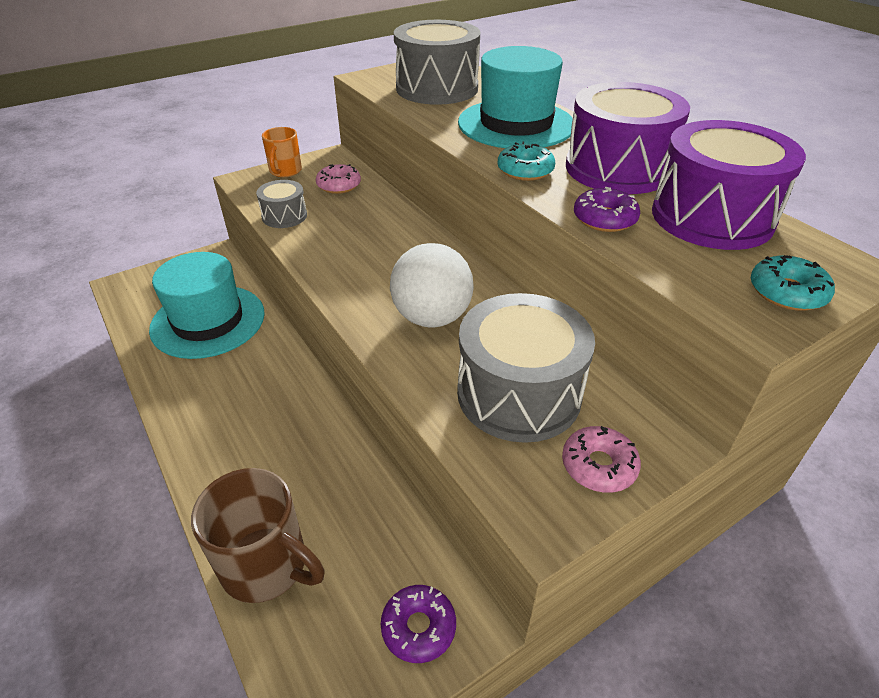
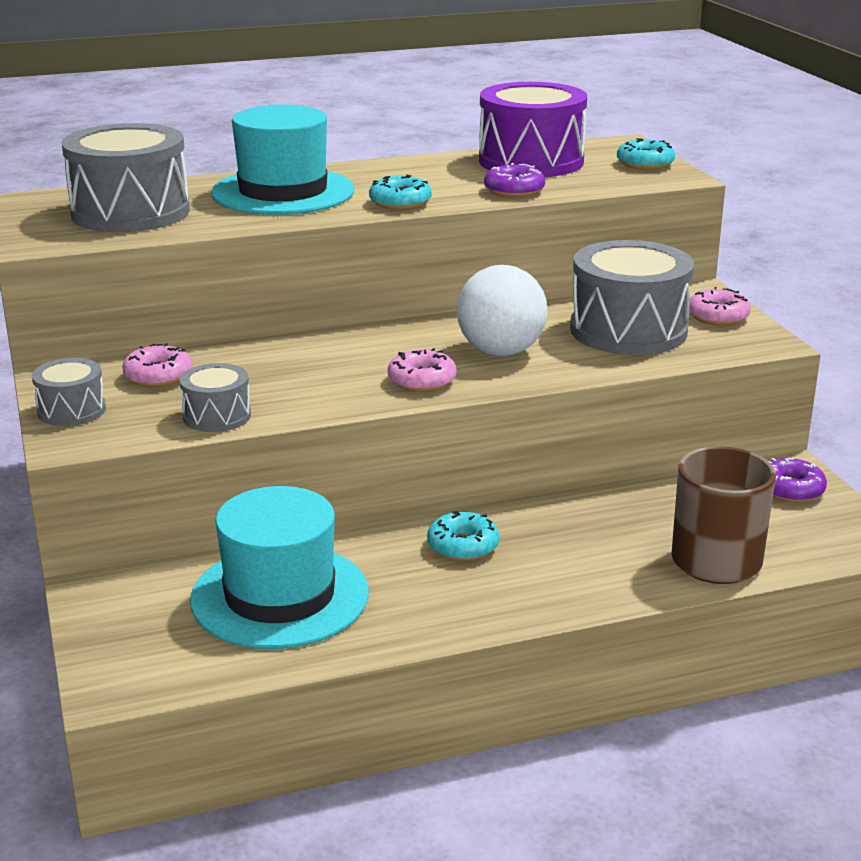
camera: 75 degrees left, 15 degrees down
(275, 391) = (463, 546): none -> turquoise donut
(285, 171) = (71, 410): orange mug -> grey drum
(361, 286) = (422, 380): none -> pink donut
(617, 168) = (422, 172): purple drum -> none

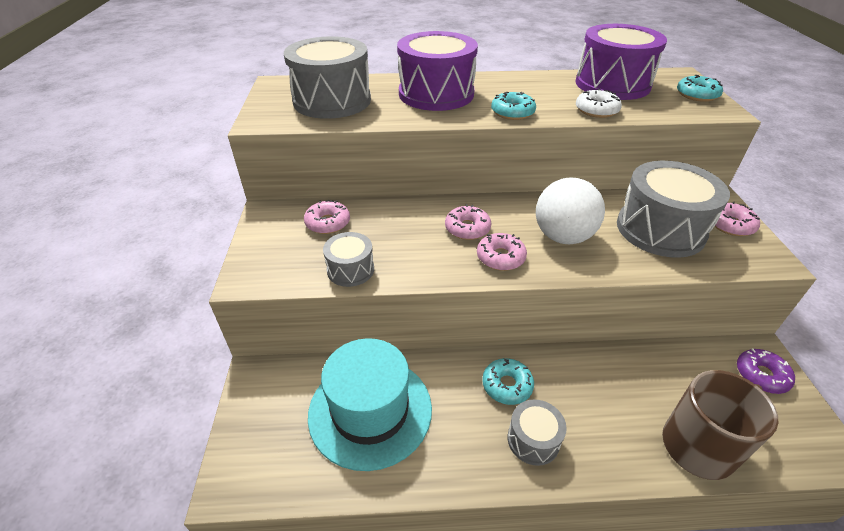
camera: 15 degrees right, 15 degrees up
(71, 410) = (262, 247): grey drum -> grey drum (533, 440)
(283, 192) = (436, 94): turquoise hat -> purple drum
(366, 358) = (467, 228): none -> pink donut
(514, 190) = (596, 110): purple donut -> white donut

